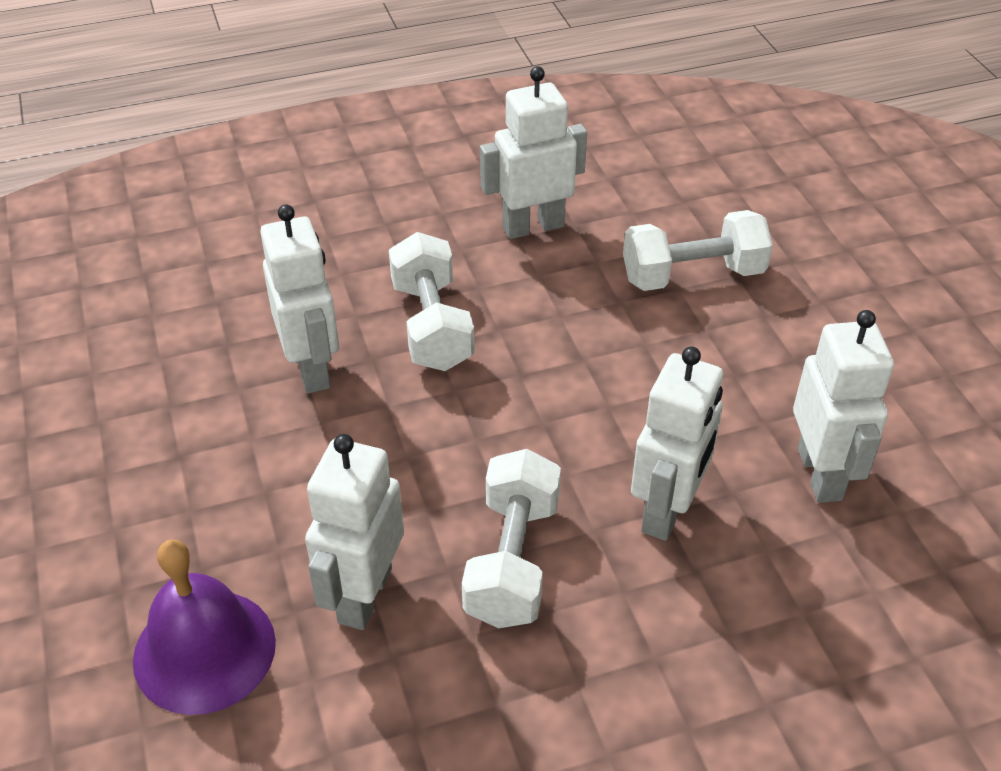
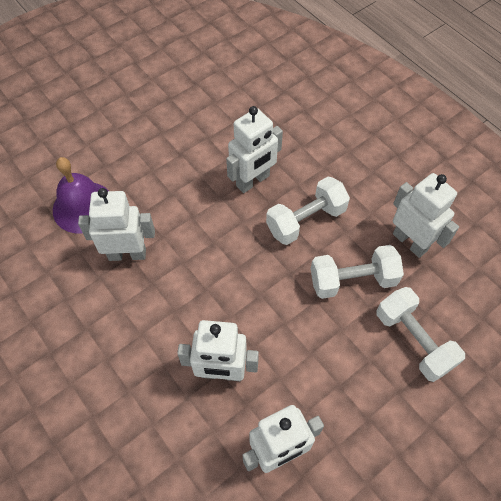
camera: 70 degrees right, 15 degrees up
(512, 561) = (165, 308): white dumbbell -> white dumbbell (352, 280)

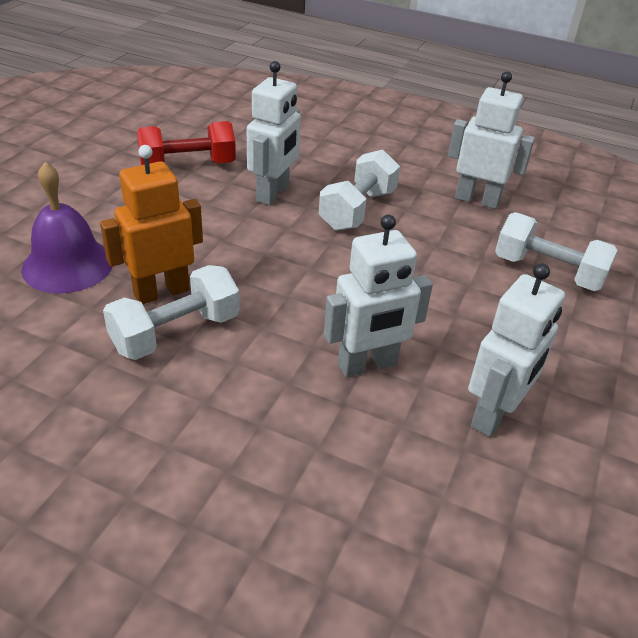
camera: 30 degrees left, 20 degrees down
(127, 254) = (161, 292): white robot -> orange robot
(207, 130) = (188, 166): none -> red dumbbell
(352, 280) = (446, 243): white dumbbell -> white dumbbell (176, 333)

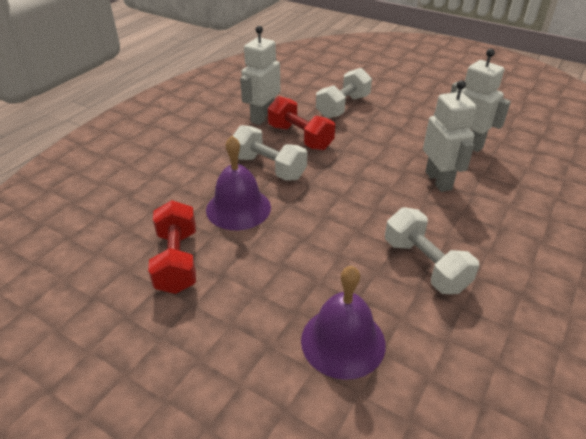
camera: 80 degrees left, 0 degrees up
(161, 292) = (377, 275): orange robot -> none
(273, 193) = (238, 208): white robot -> purple bell
(438, 232) = (300, 137): none -> red dumbbell

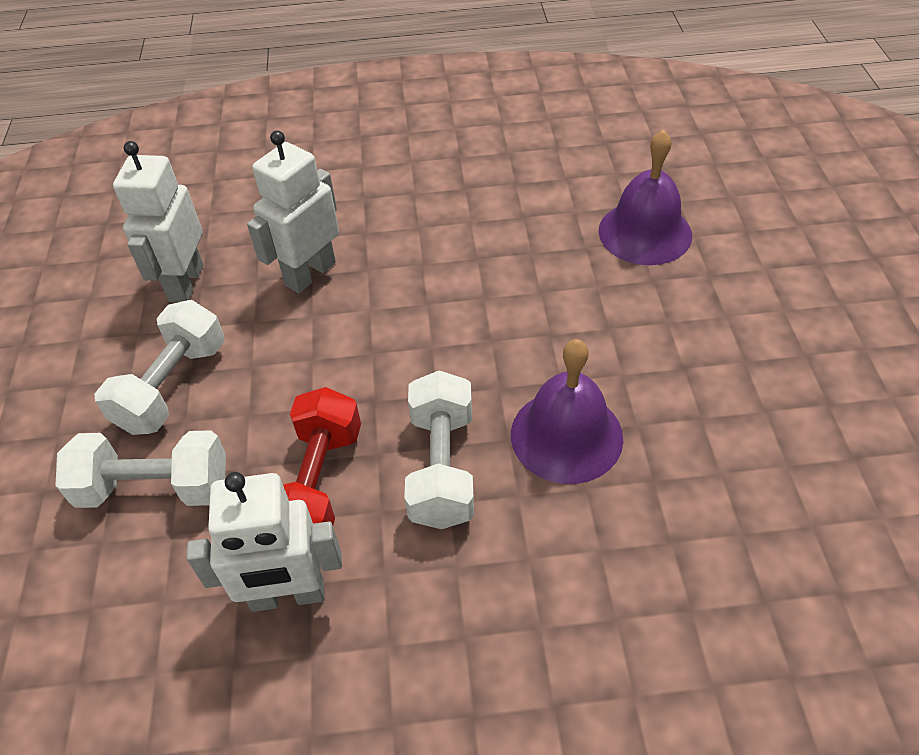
camera: 125 degrees left, 10 degrees up
(177, 261) = (717, 423): red dumbbell -> none
(425, 265) = (486, 224): white dumbbell -> white dumbbell (173, 386)

